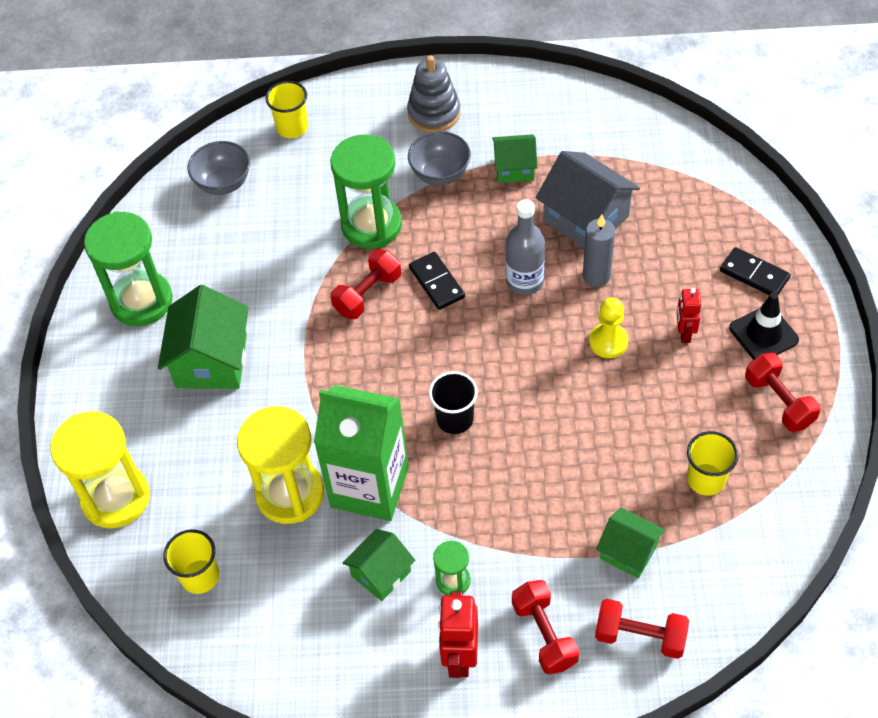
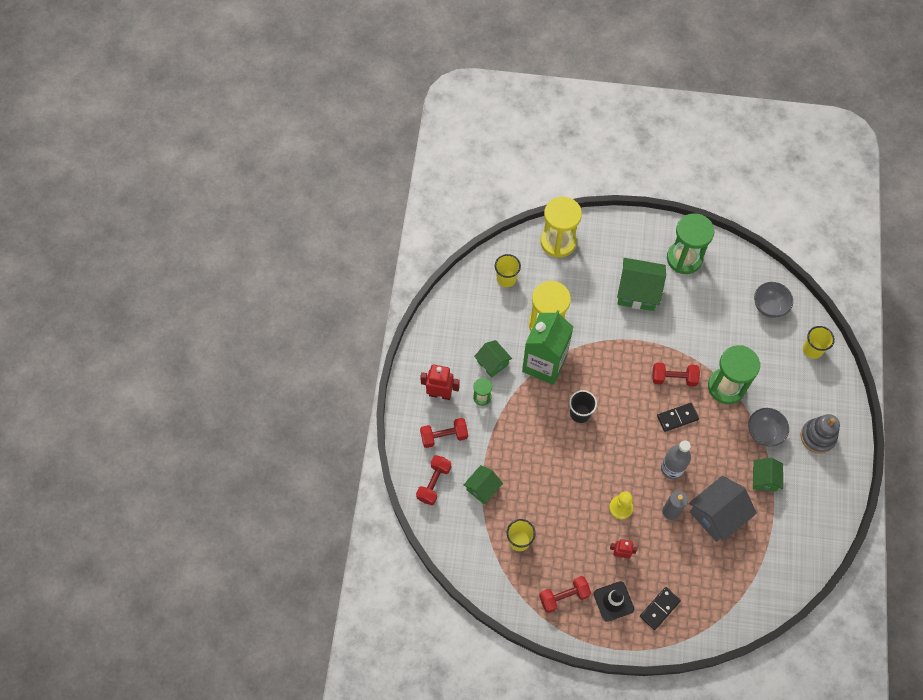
camera: 95 degrees right, 10 degrees up
(367, 294) = (673, 378): red dumbbell -> red dumbbell turned 45 degrees counterclockwise

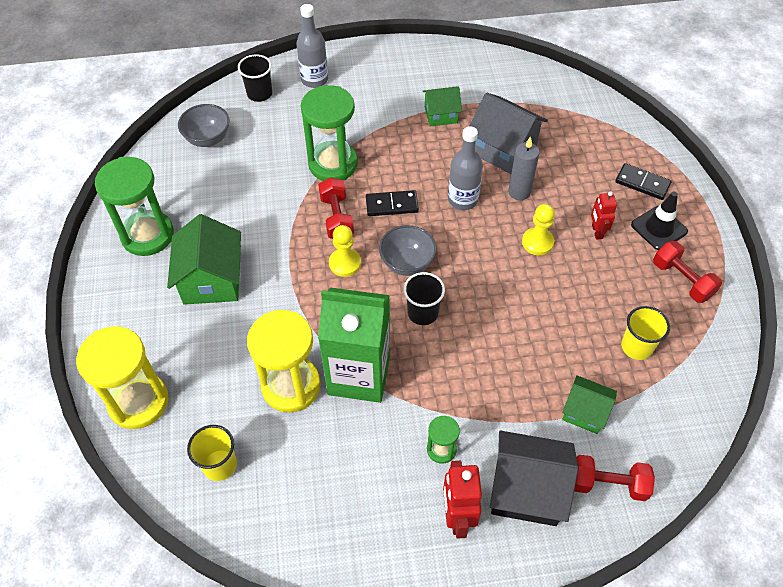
camera: 105 degrees left, 10 degrees down
(444, 436) = (526, 490): red dumbbell -> black house
(492, 363) = (378, 448): green house -> none
(632, 375) = (345, 263): none -> yellow pawn
(677, 418) = (392, 205): black domino -> black domino turned 60 degrees counterclockwise
(764, 433) = (383, 122): grey bowl -> grey bowl (407, 263)
(812, 349) = (259, 94): yellow cup -> black cup
(817, 437) = (371, 77): grey stacking toy -> none
(822, 393) = (314, 80): none -> grey bottle

